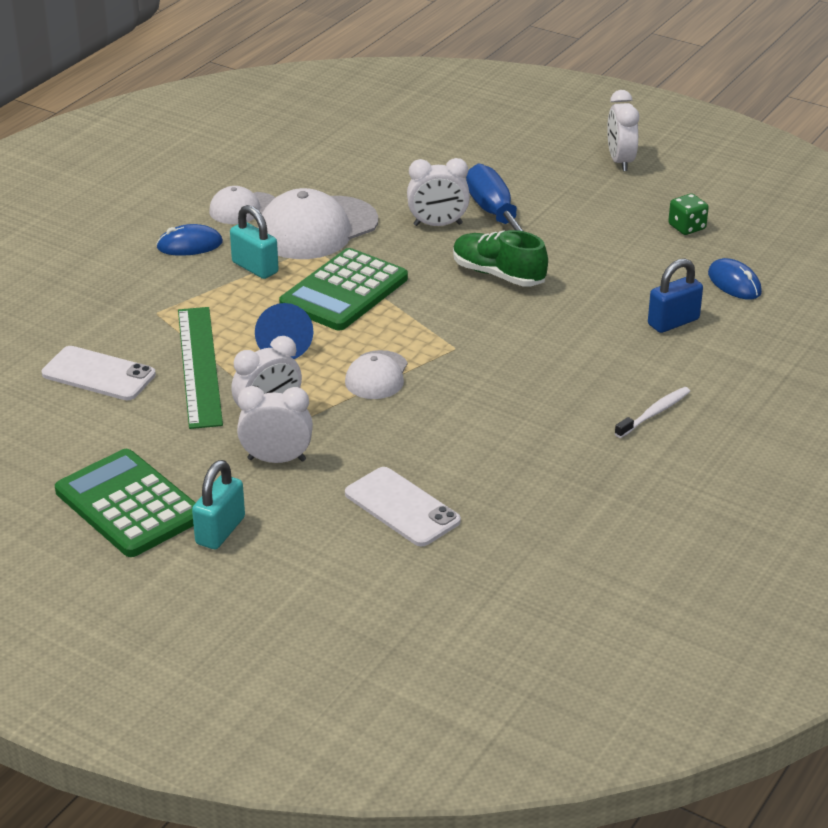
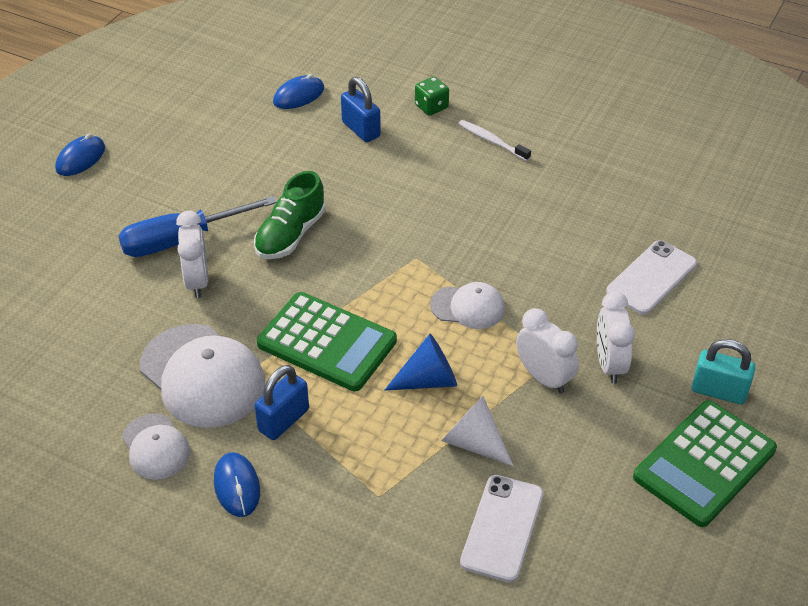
camera: 95 degrees left, 10 degrees up
(199, 366) = (473, 442): green ruler -> white cone
(255, 267) = (283, 420): turquoise padlock -> blue padlock
(620, 161) = (80, 158): white clock -> blue mouse
(687, 227) = (206, 119): green dice -> green dice (431, 107)

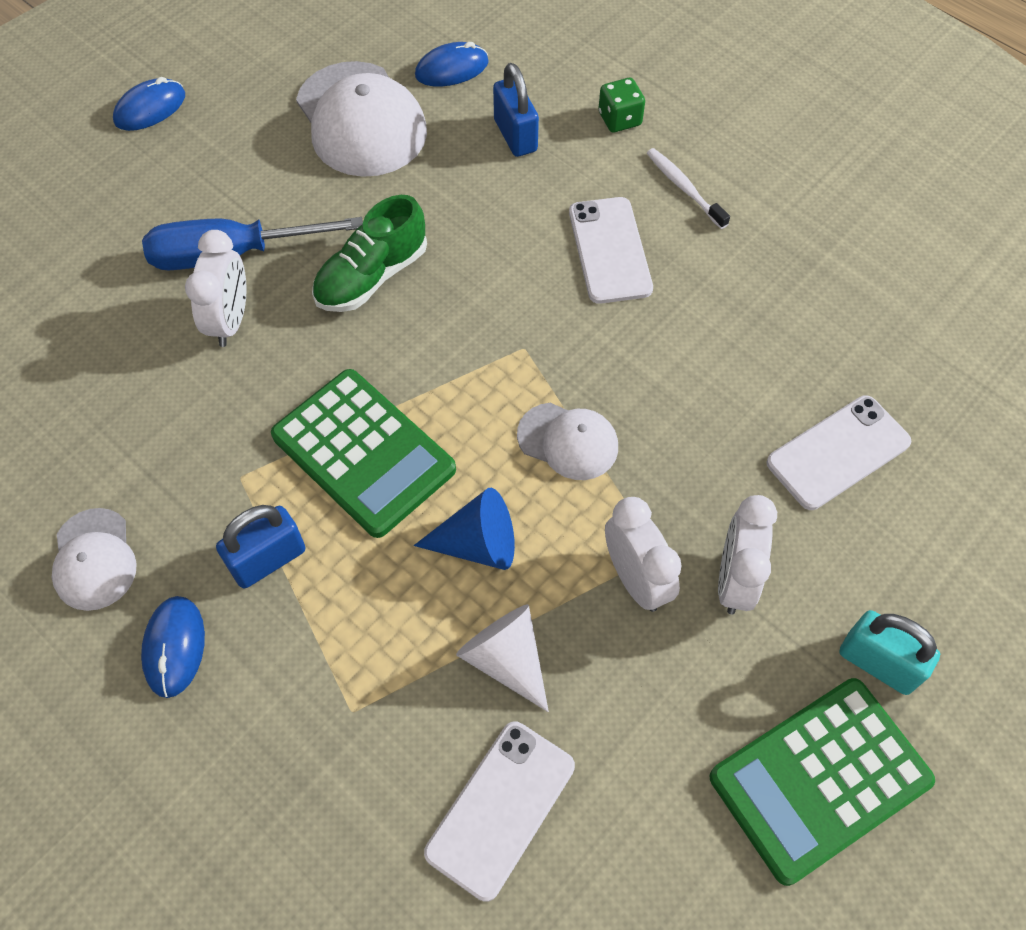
camera: 15 degrees right, 15 degrees up
(202, 376) = (188, 466): white cap -> white cap (361, 120)
(454, 188) = (609, 250): none -> white phone

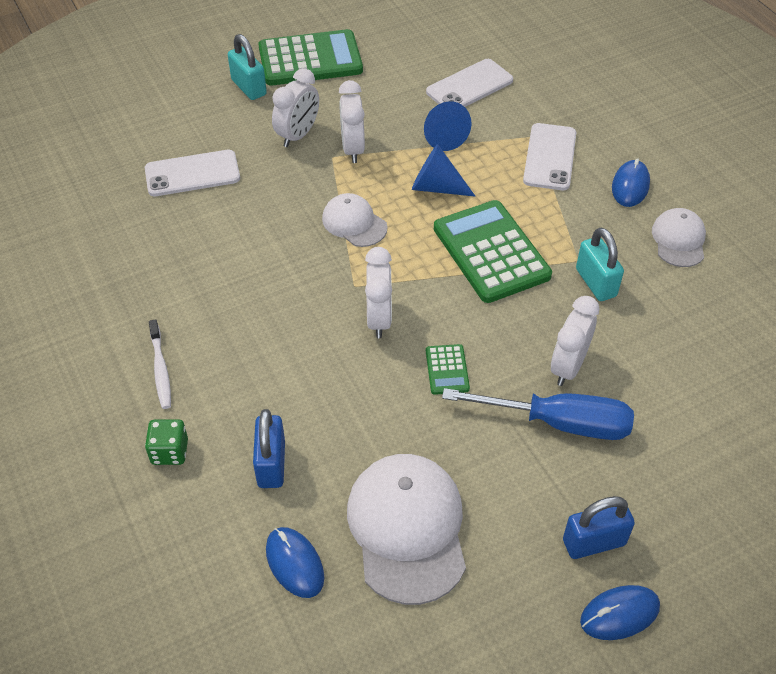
camera: 160 degrees left, 10 degrees down
(210, 448) = (596, 283): none -> turquoise padlock
(268, 559) = (567, 212): blue padlock -> blue padlock (594, 542)
(372, 276) = (447, 370): green shoe -> green calculator
(452, 69) = (294, 563): blue mouse -> blue mouse turned 60 degrees clockwise
(474, 314) = (379, 319): none -> white clock
(506, 659) = (442, 135): white cone -> blue cone
(609, 250) = (252, 336): white phone -> white phone (550, 157)

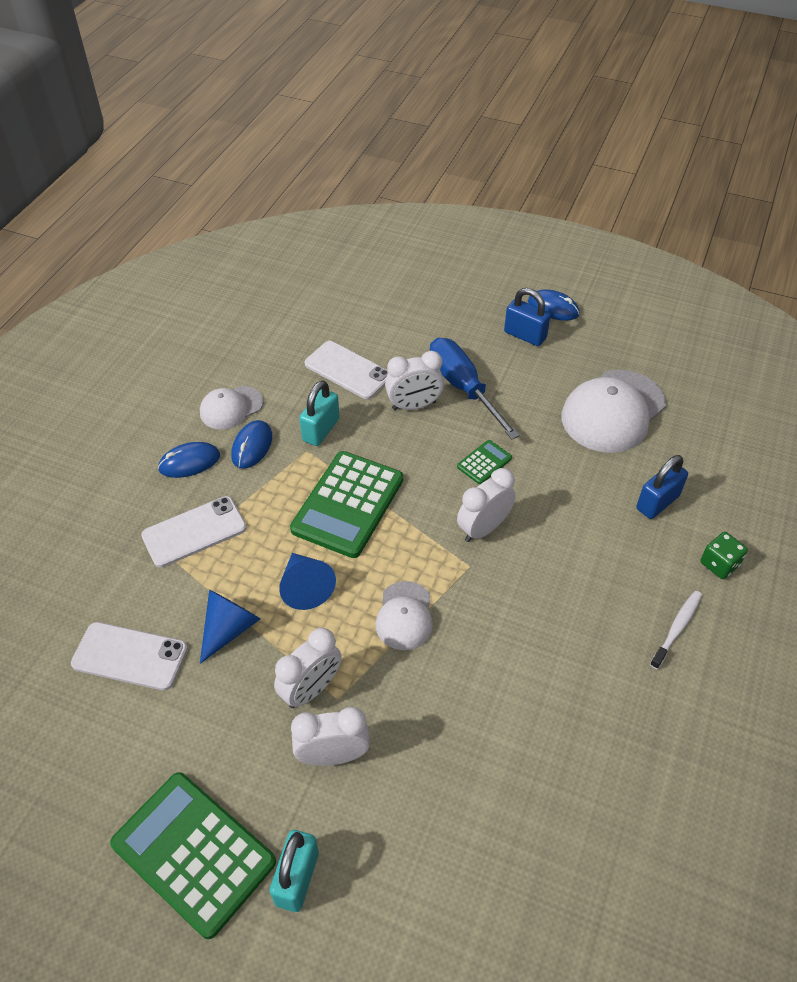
camera: 130 degrees left, 0 degrees up
(192, 174) = (474, 807): white phone -> white phone (348, 370)
(294, 563) = (695, 445): blue mouse -> blue mouse (252, 446)

